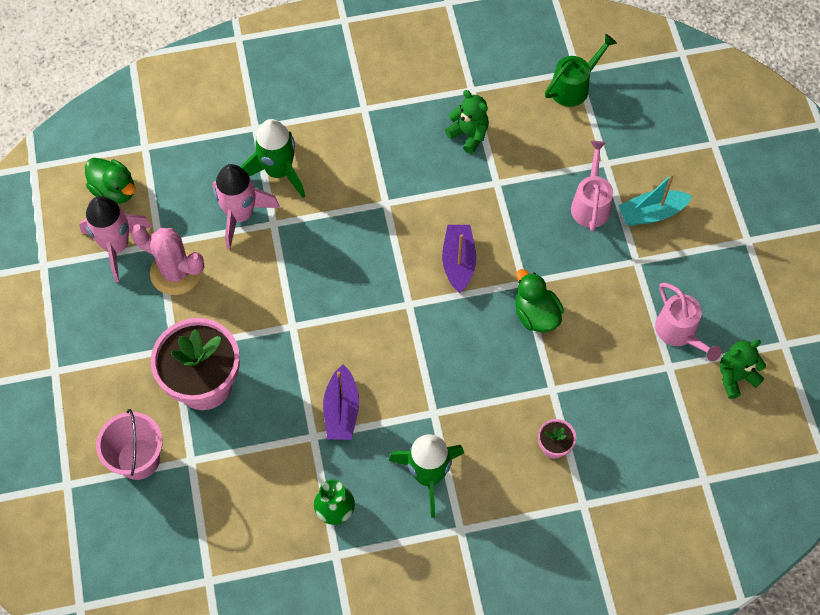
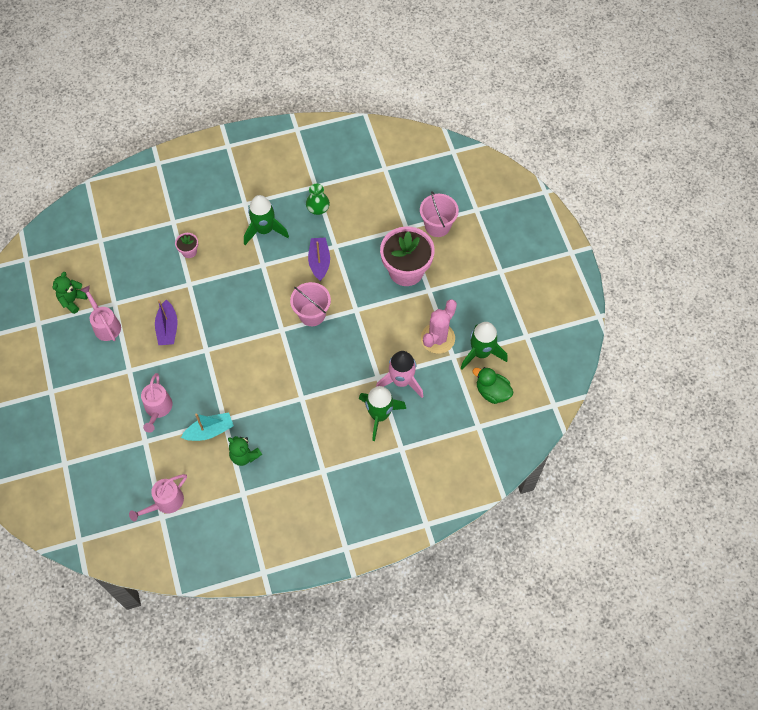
camera: 175 degrees right, 0 degrees up
(117, 246) = (481, 353): pink rocket -> green rocket
(176, 272) = (437, 338): pink cactus -> pink cactus turned 75 degrees counterclockwise
(360, 324) = (312, 314): none -> pink bucket
(458, 262) = (249, 360): purple boat -> purple boat (167, 328)
(536, 314) = (198, 329): green duck -> none
(574, 86) = (165, 502): green watering can -> pink watering can
(651, 213) = (115, 405): turquoise boat -> turquoise boat (210, 431)
(735, 377) = (73, 300): green teddy bear -> green teddy bear turned 150 degrees clockwise

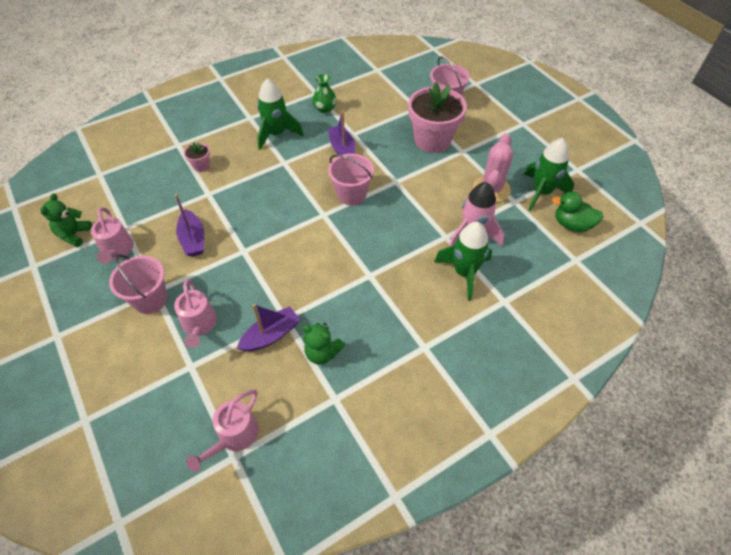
camera: 15 degrees left, 10 degrees down
(105, 325) = (117, 251): pink watering can -> pink watering can turned 150 degrees counterclockwise
(124, 377) = (150, 299): none -> pink bucket
(210, 431) = (271, 335): turquoise boat -> purple boat

